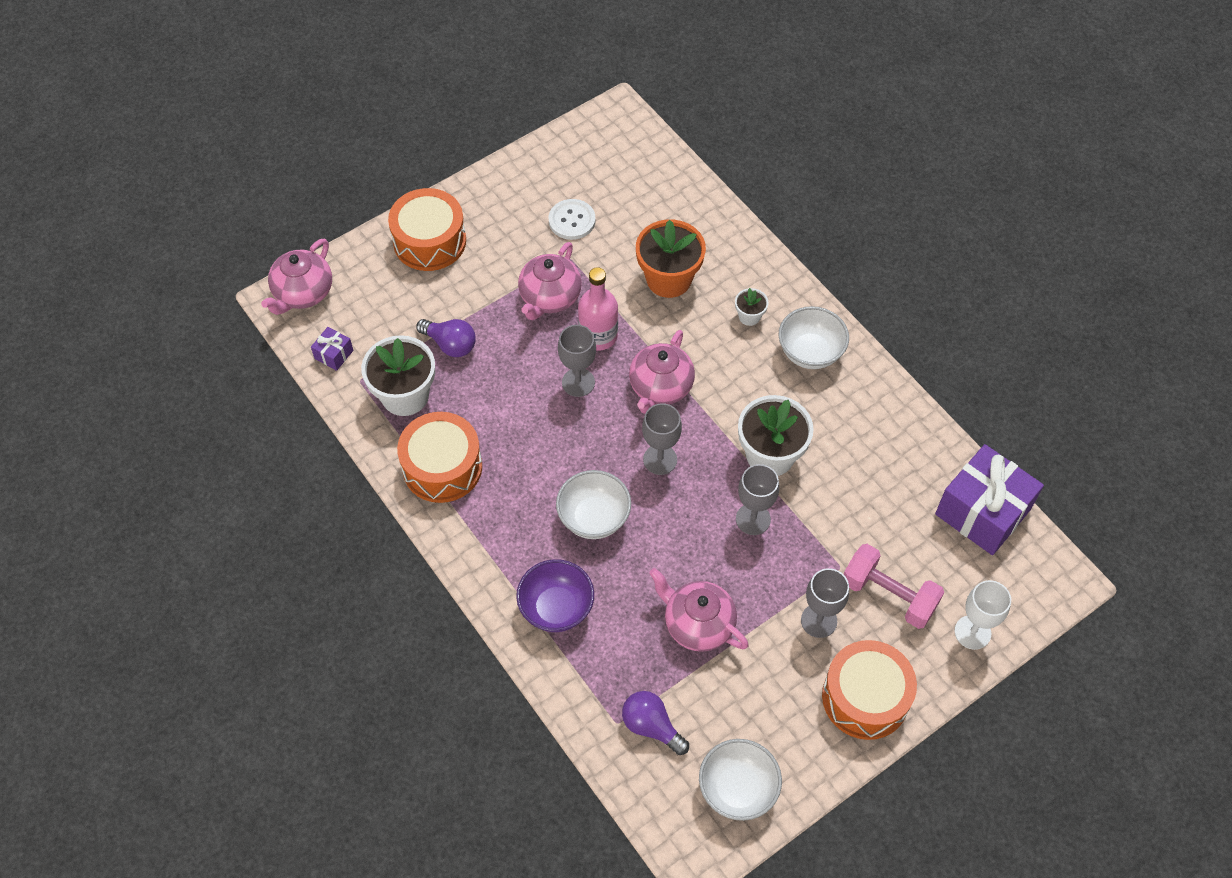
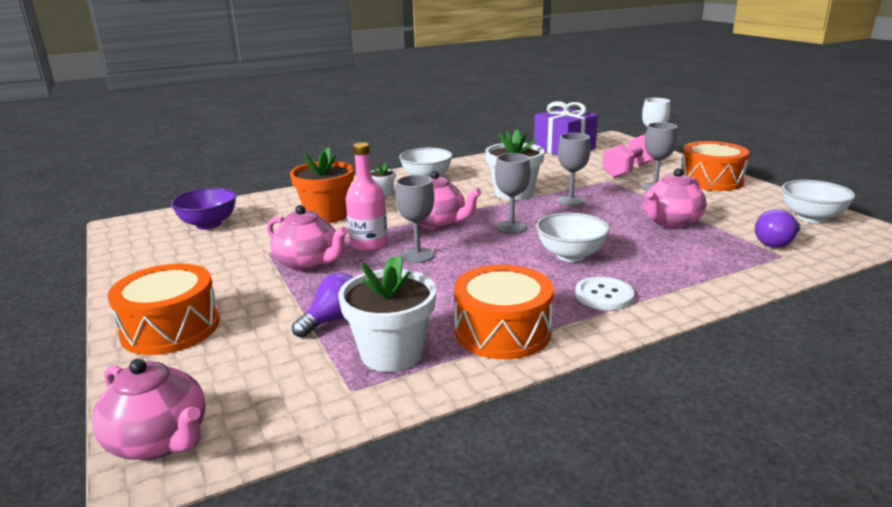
camera: 80 degrees left, 35 degrees down
(334, 354) = (295, 412): purple gift -> none
(556, 608) = (673, 276): purple bowl -> purple bowl (208, 224)
(572, 220) = (224, 249): white button -> white button (604, 295)

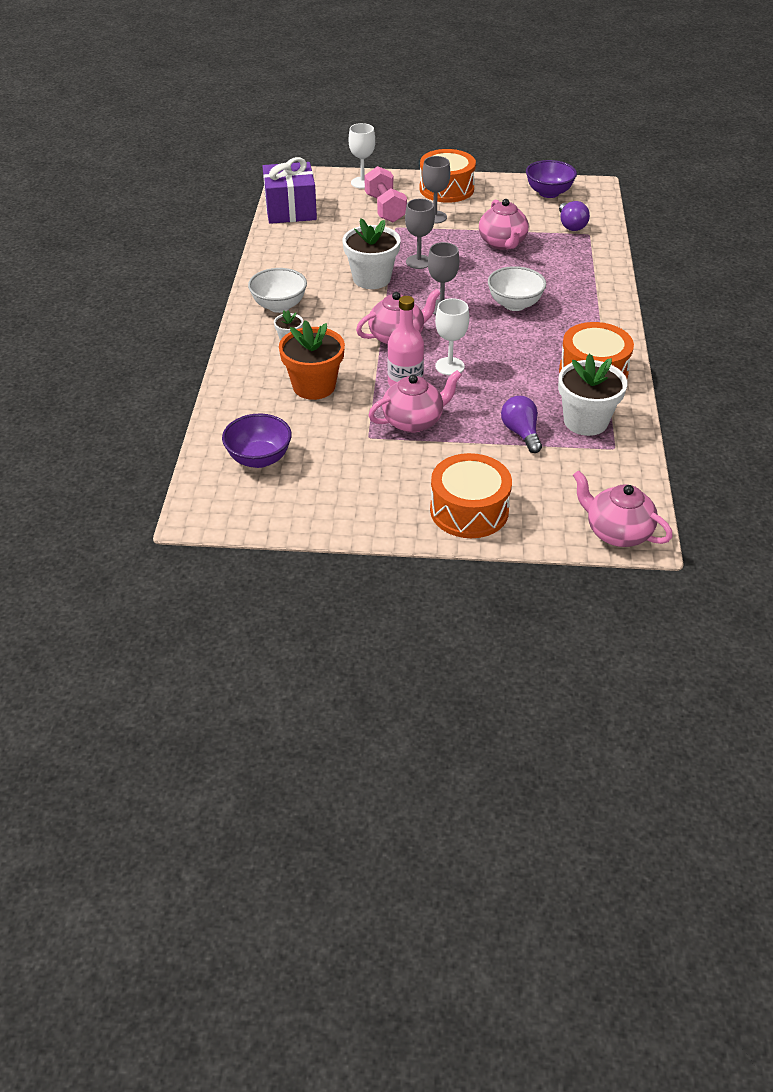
camera: 60 degrees left, 20 degrees up
(160, 441) = (617, 532): pink teapot -> pink teapot turned 120 degrees counterclockwise
(417, 255) = (449, 366): grey goblet -> white goblet
(604, 295) = (581, 318): white button -> none
(811, 217) = (548, 193): white bowl -> purple bowl

